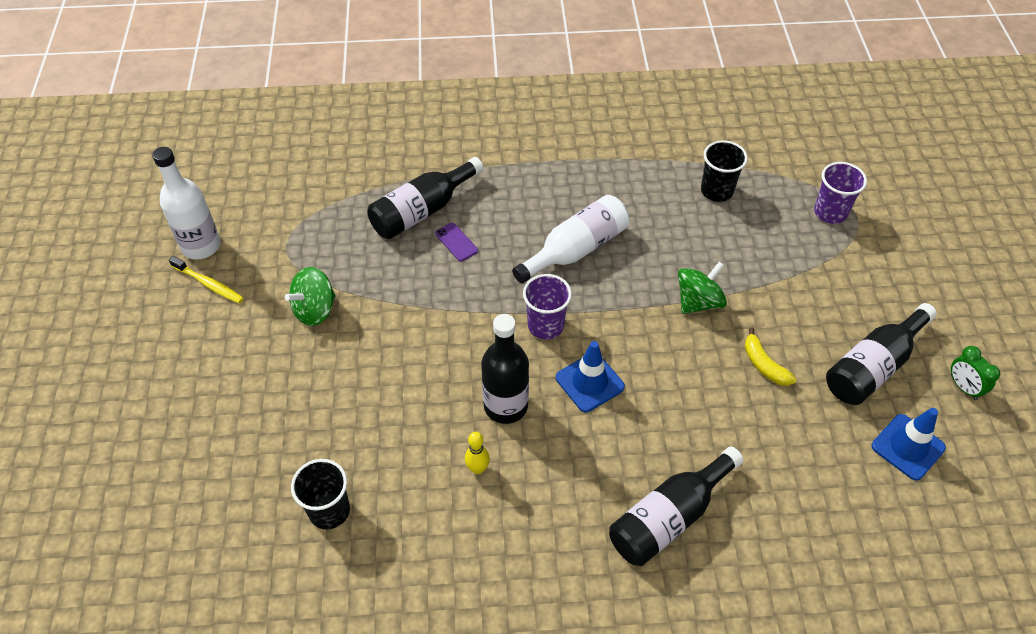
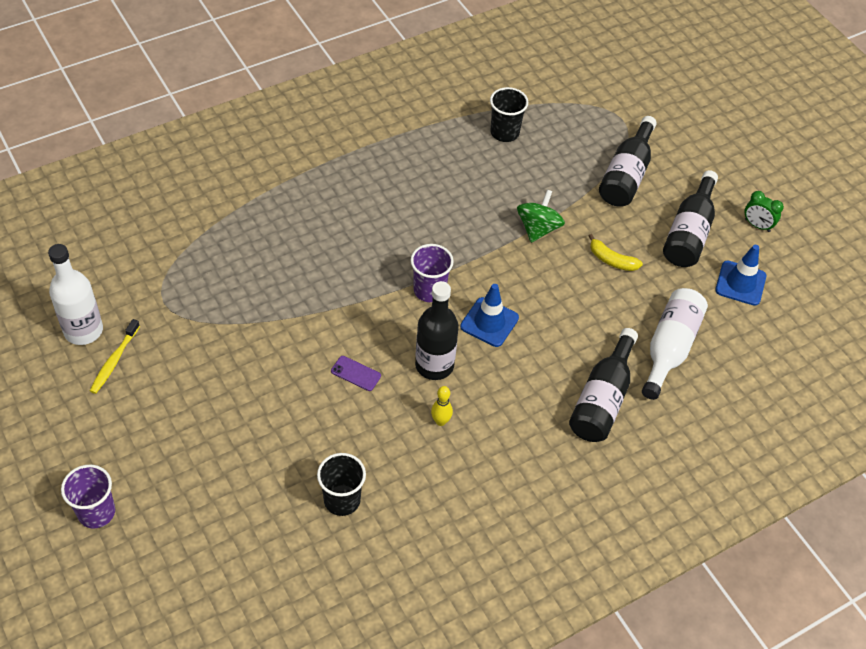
camera: 30 degrees left, 0 degrees up
(209, 284) = (114, 361): yellow toothbrush -> yellow toothbrush turned 105 degrees clockwise
(315, 310) = (226, 348): green spinning top -> none
(422, 211) = (268, 231): black bottle -> black bottle (626, 175)
(456, 242) = (314, 248): purple phone -> purple phone (356, 373)
(576, 249) = (418, 220): white bottle -> white bottle (669, 348)
(830, 212) = (600, 122): purple cup -> purple cup (96, 512)

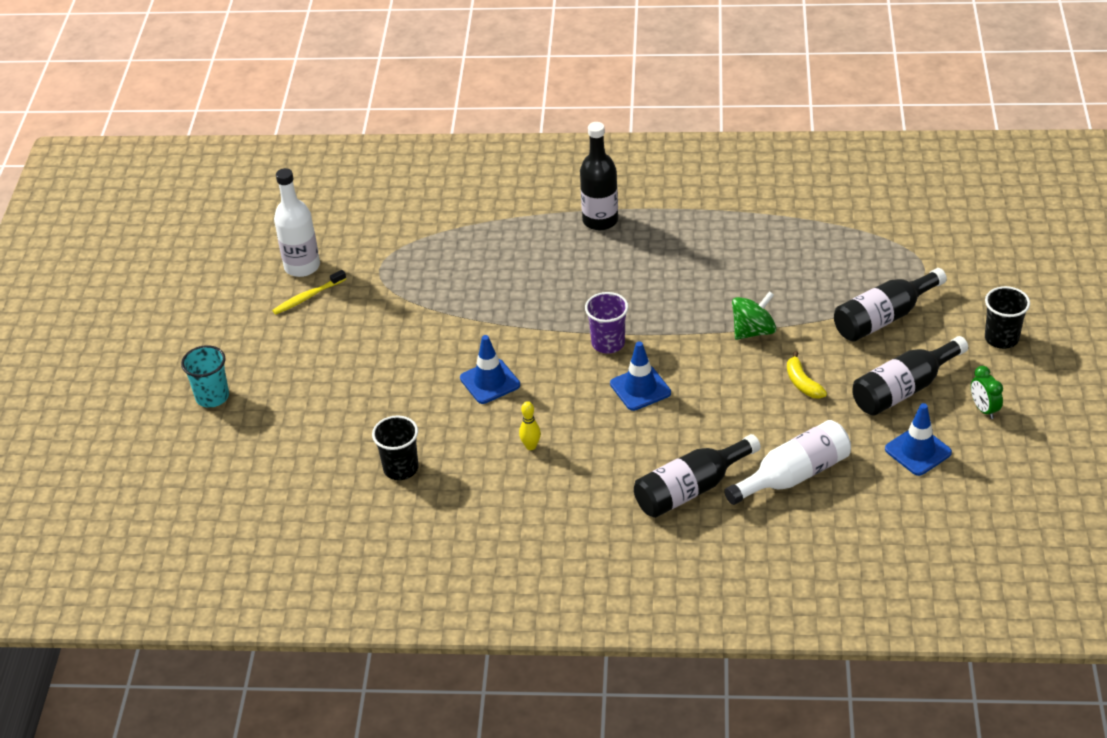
camera: 40 degrees right, 10 degrees down
(96, 512) = (212, 397): purple cup -> turquoise cup
(356, 373) = (490, 381): purple phone -> blue traffic cone
(434, 365) = (562, 402): black bottle -> black bottle (600, 220)
(504, 132) = (792, 240): black cup -> black cup (1001, 338)

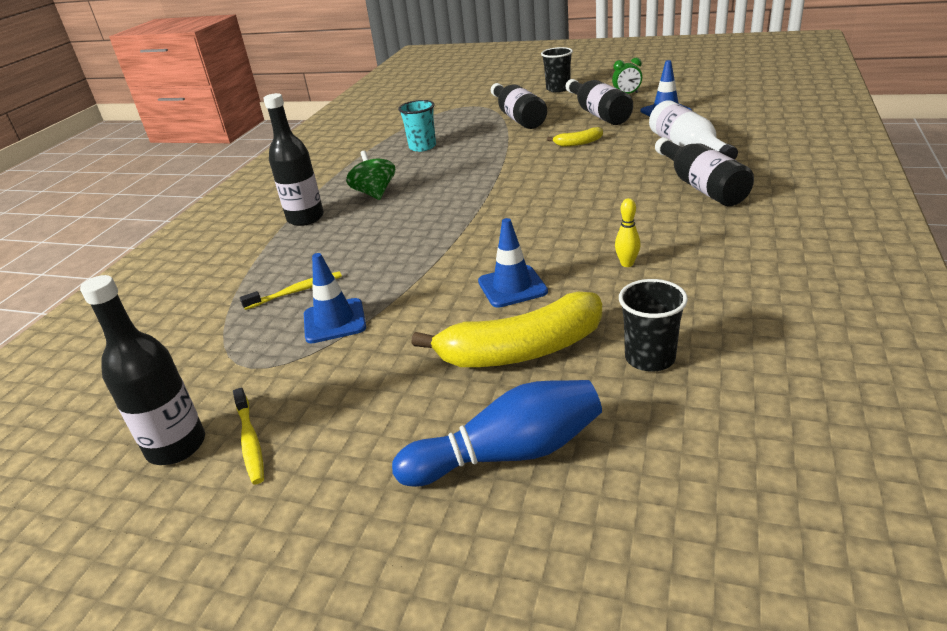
camera: 75 degrees left, 10 degrees down
(212, 397) = (420, 584): turquoise cup -> turquoise cup (422, 147)
(302, 266) = (176, 446): white bottle -> black bottle
(303, 412) = (508, 454): none -> blue bowling pin
(405, 401) = (522, 350): none -> yellow banana
(474, 258) = (296, 291): none -> yellow toothbrush
(608, 343) = (486, 218): purple cup -> none
(640, 388) = (558, 205): blue traffic cone -> blue traffic cone (334, 321)
(753, 331) = (507, 158): green spinning top -> green spinning top (374, 193)

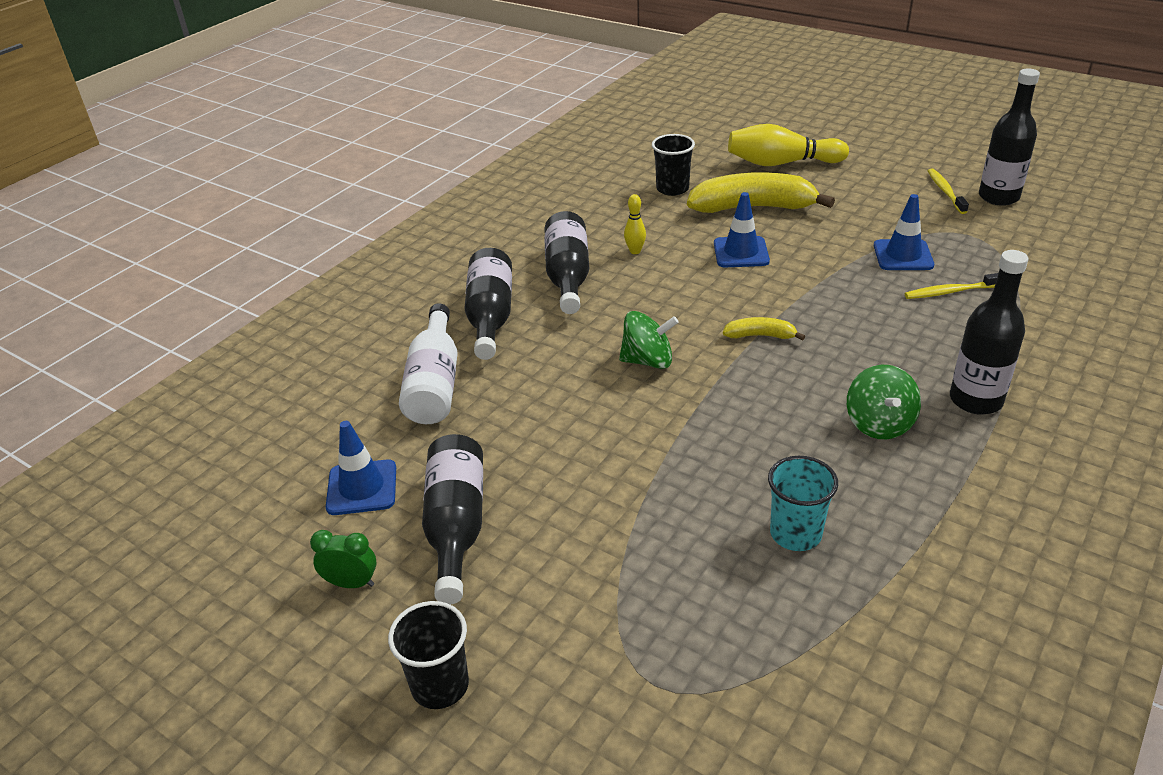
camera: 165 degrees left, 5 degrees up
(508, 454) = (781, 163): blue bowling pin -> yellow bowling pin
(518, 117) = (590, 576): black bottle -> black bottle (568, 276)
(547, 189) = (648, 361): none -> green spinning top
(578, 143) = (549, 446): yellow banana -> yellow banana (760, 336)

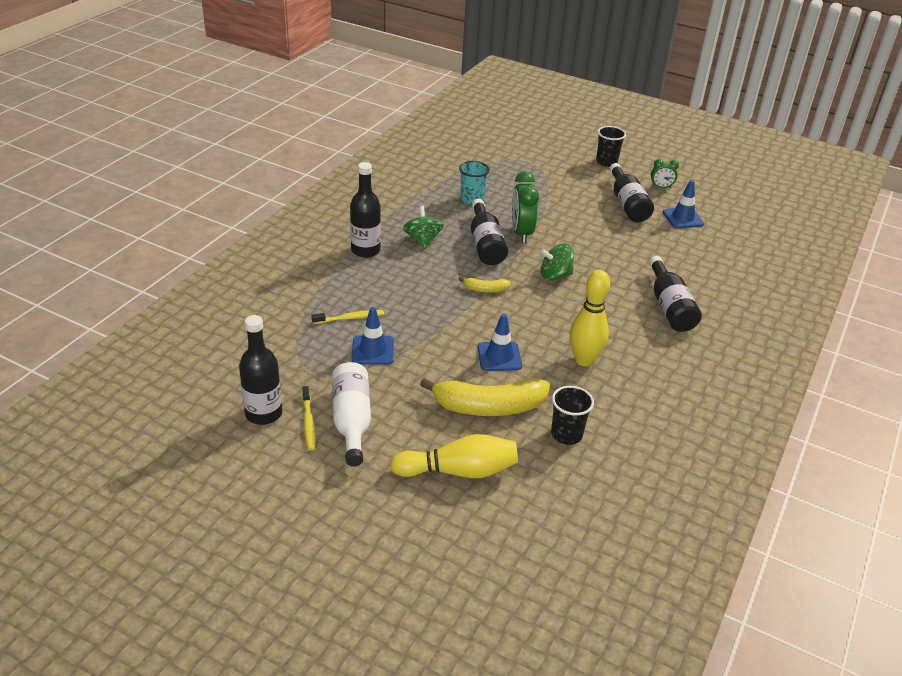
camera: 170 degrees right, 0 degrees up
(435, 383) = (679, 265): white bottle -> white bottle (351, 421)
(568, 276) = (629, 338): black bottle -> black bottle (485, 244)
(635, 251) = (584, 360): yellow bowling pin -> yellow bowling pin, size x2.12
(694, 444) = (521, 233): none -> green clock

